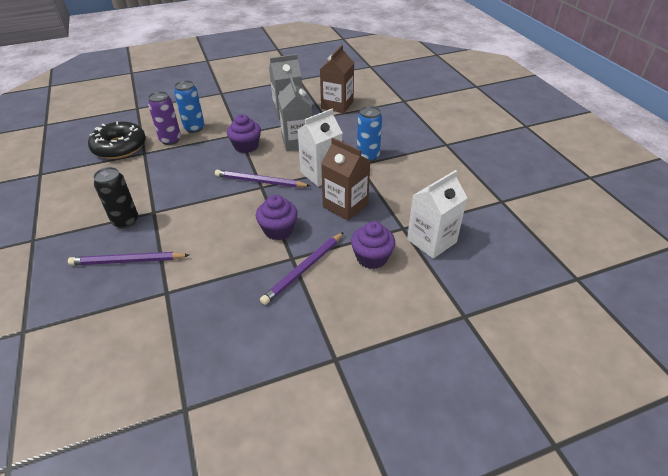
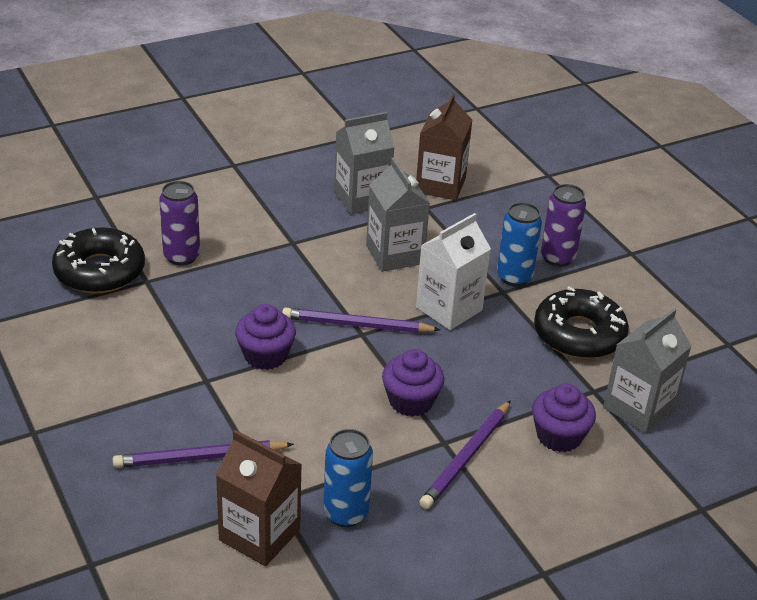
camera: 10 degrees left, 5 degrees down
(126, 221) = (168, 397): black can -> none
(194, 128) = (213, 233): blue can -> blue can (346, 513)
(246, 146) = (313, 265): purple cupcake -> purple cupcake (265, 355)
(345, 205) = (500, 359): brown carton -> brown carton (259, 535)
(398, 146) = (557, 258): none -> purple can
(401, 192) = (579, 334): none -> black donut
(431, 241) = (638, 408): white carton -> grey carton

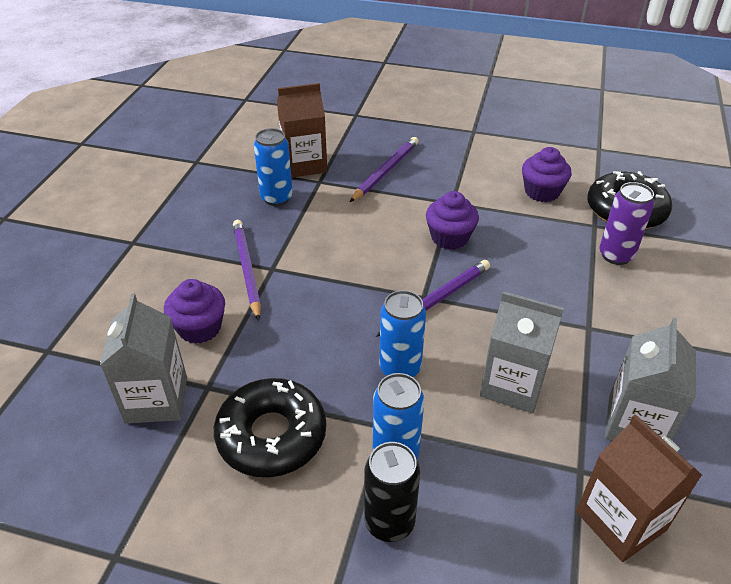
camera: 135 degrees right, 5 degrees up
(411, 401) = (326, 277): purple cupcake -> purple cupcake (542, 192)
(449, 309) = (400, 368): white carton -> blue can
(557, 258) = (389, 522): purple can -> black can

